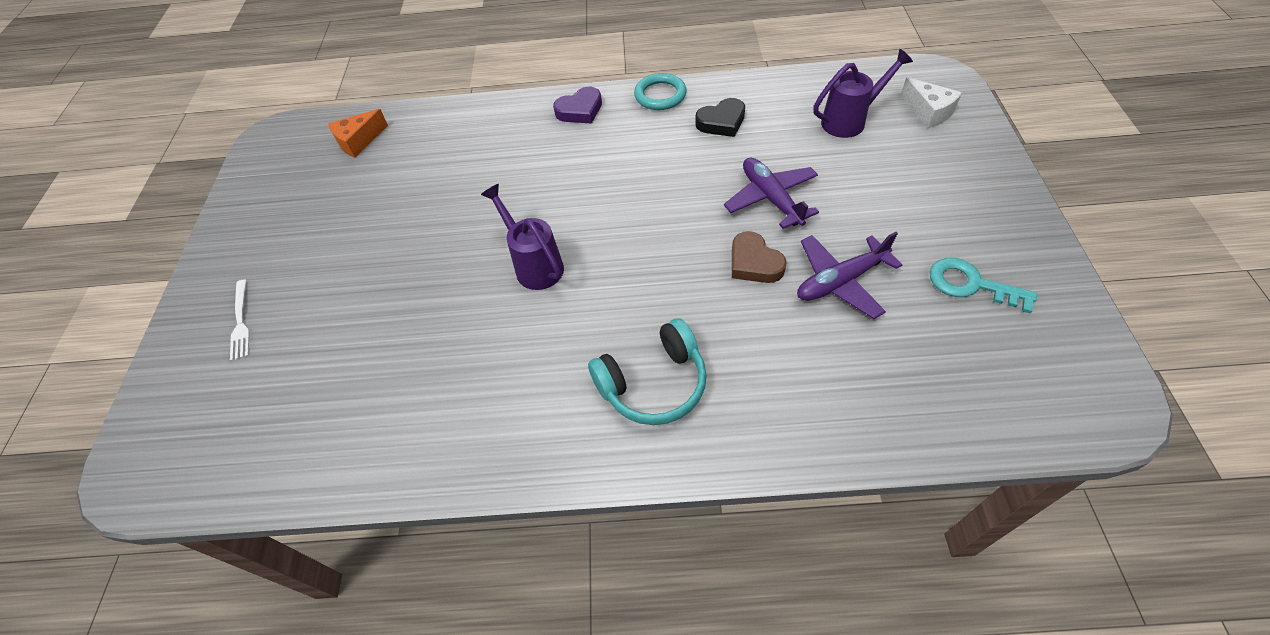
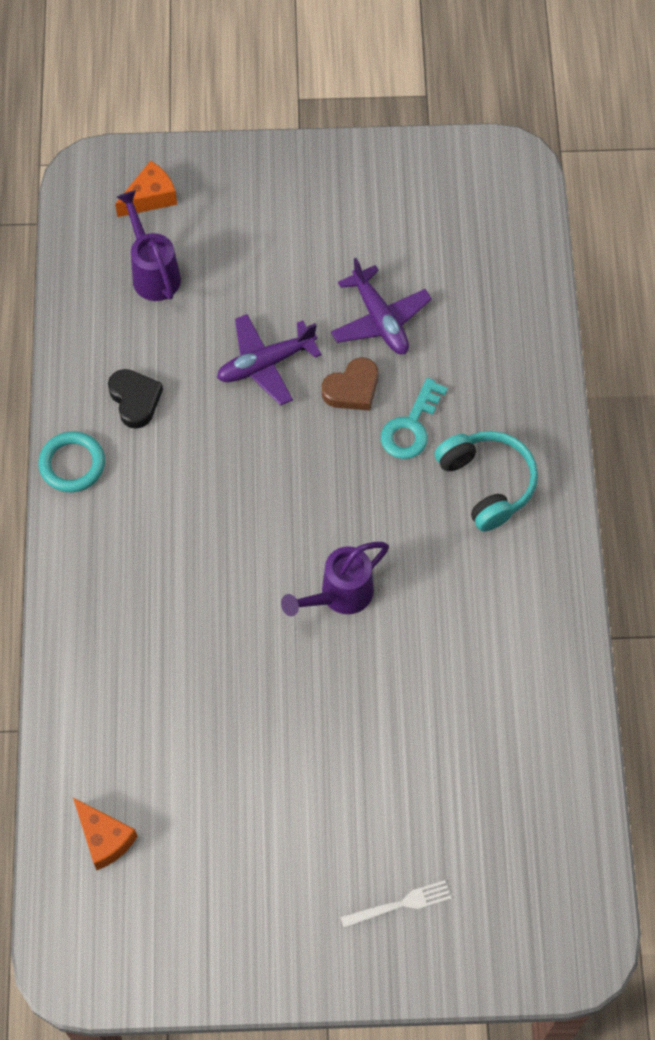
camera: 95 degrees left, 10 degrees up
(580, 110) = (86, 558): purple heart -> none
(928, 112) = (150, 197): white cheese -> orange cheese
(971, 284) = (390, 220): turquoise key -> turquoise key (411, 426)

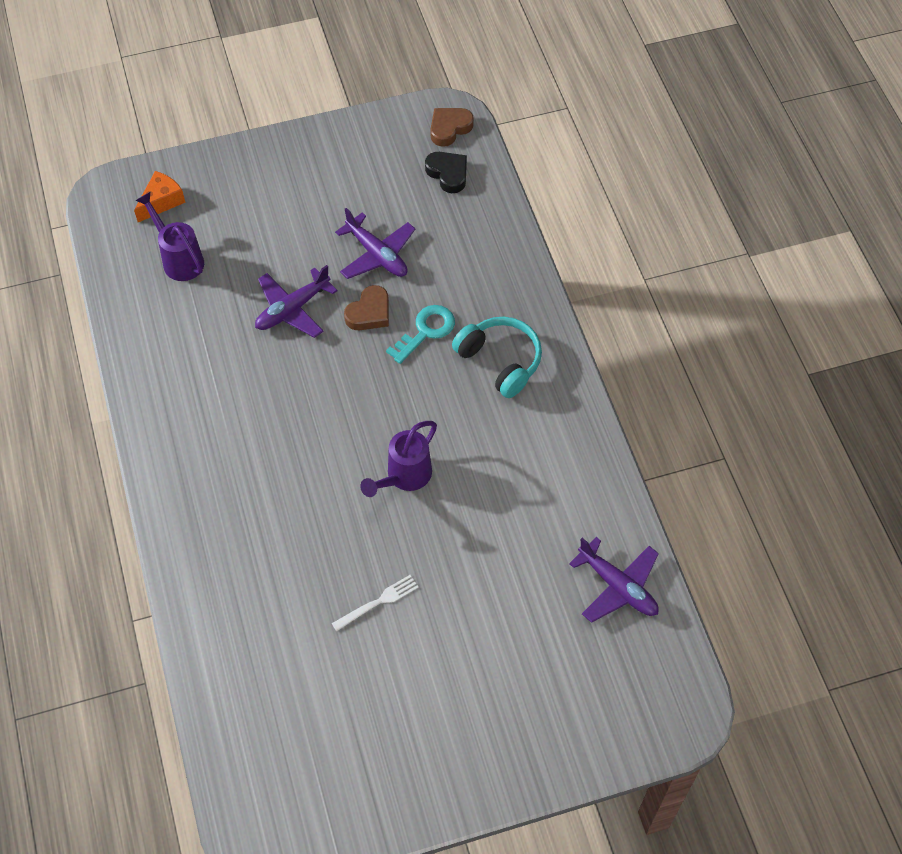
camera: 15 degrees left, 5 degrees down
(72, 464) = (150, 425): turquoise ring -> none
(104, 838) = (258, 724): orange cheese -> none
(135, 400) = (190, 361): black heart -> black heart (448, 174)
(400, 904) = (525, 714): white fork -> white fork (378, 602)
(411, 426) = (426, 331): turquoise key -> turquoise key turned 150 degrees counterclockwise
(507, 180) = (449, 128): none -> brown heart
(546, 785) = (617, 586): none -> purple plane

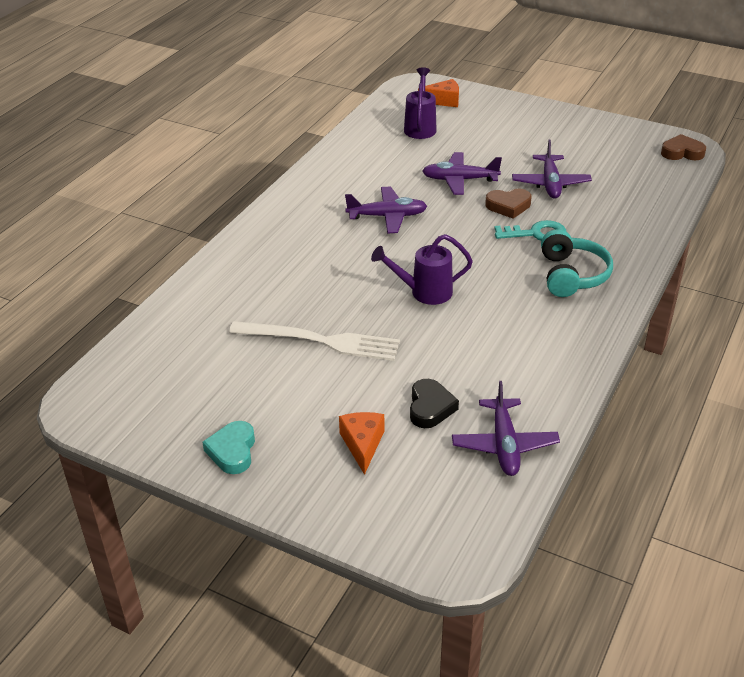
camera: 45 degrees right, 20 degrees down
(277, 408) = (387, 216): none -> purple plane
(378, 602) = (321, 341): white fork -> white fork, size x1.98
(433, 771) = (232, 451): none -> turquoise heart
(448, 174) = (653, 171): black heart -> black heart (430, 407)
(521, 677) = (362, 444): none -> orange cheese

